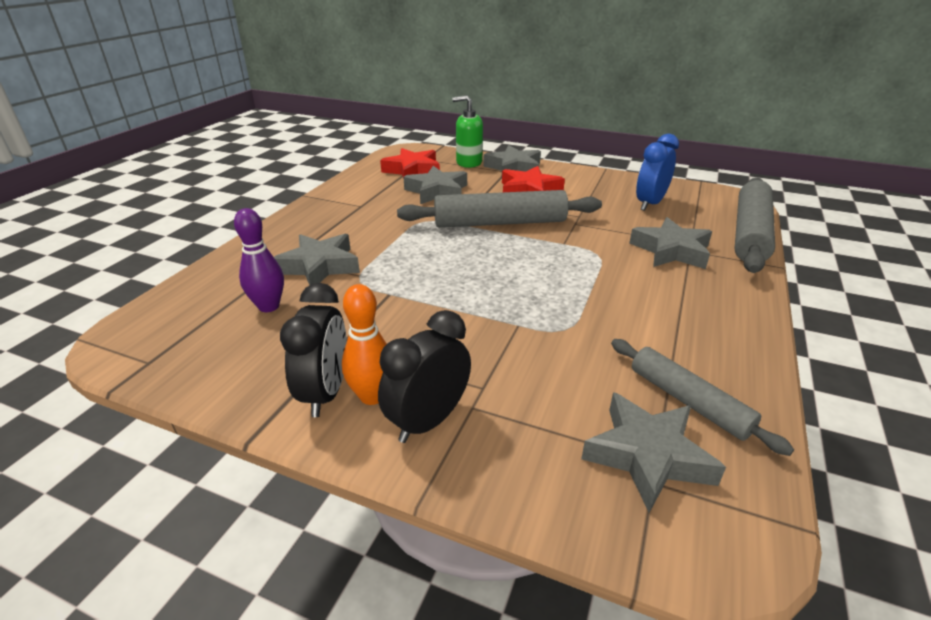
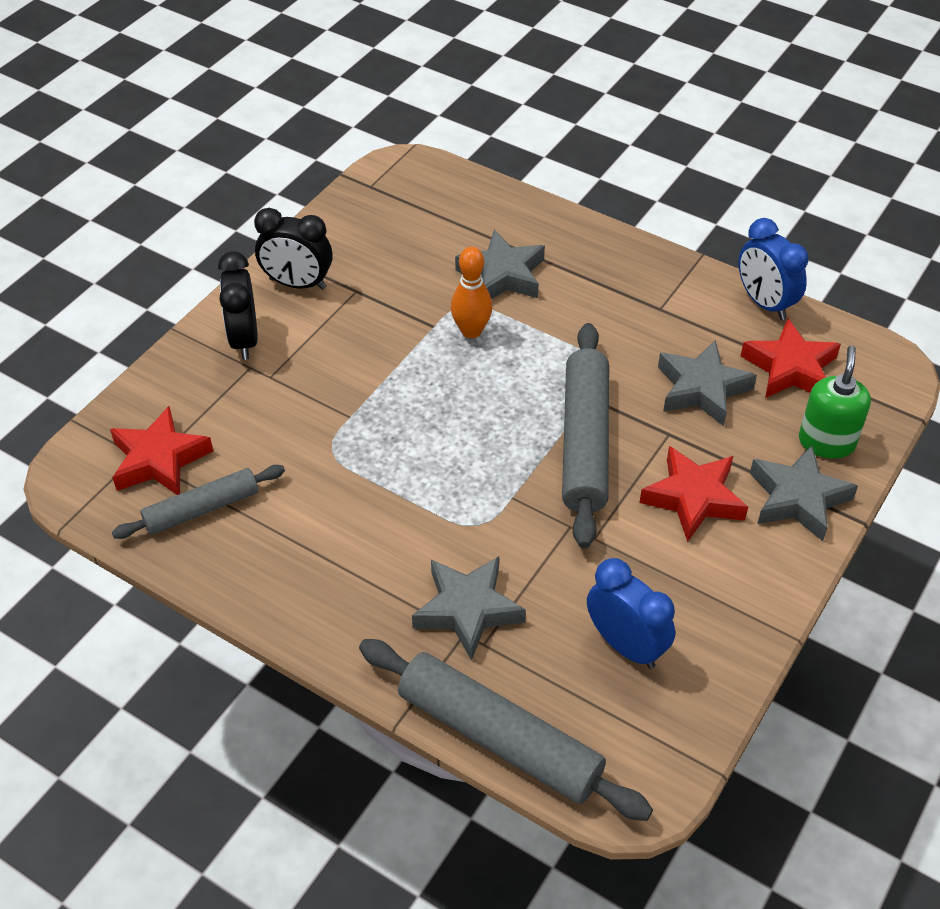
camera: 100 degrees right, 15 degrees up
(269, 306) = (433, 244): purple bowling pin -> none
(354, 177) = (764, 303): none -> blue clock
(372, 396) = (284, 309): orange bowling pin -> orange bowling pin (471, 331)
(428, 421) = (244, 339): black clock -> black clock turned 150 degrees counterclockwise
(647, 456) = (159, 459): grey star -> red star

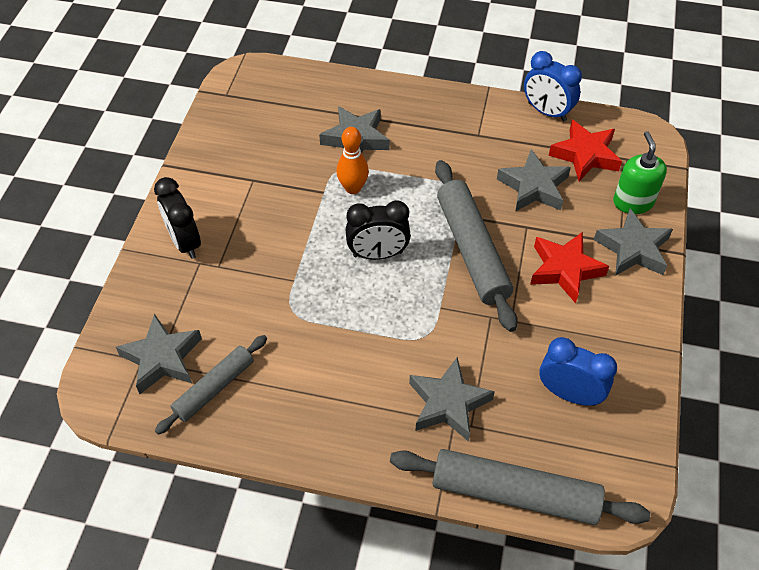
camera: 20 degrees left, 5 degrees up
(159, 459) = (162, 358): red star -> grey star
(297, 284) = (206, 186): black clock -> black clock (378, 254)

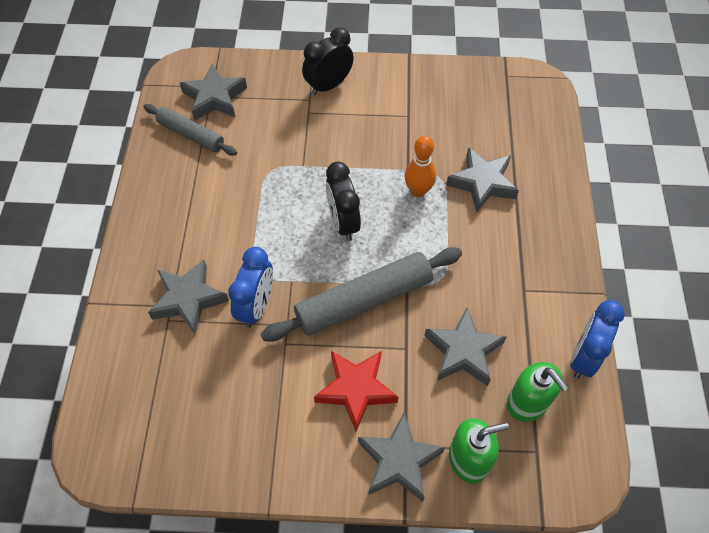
camera: 80 degrees right, 5 degrees up
(514, 494) = (102, 361): grey rolling pin -> none
(569, 394) = (206, 402): blue clock -> blue clock (256, 306)
(585, 155) = (527, 403): red star -> green soap dispenser

